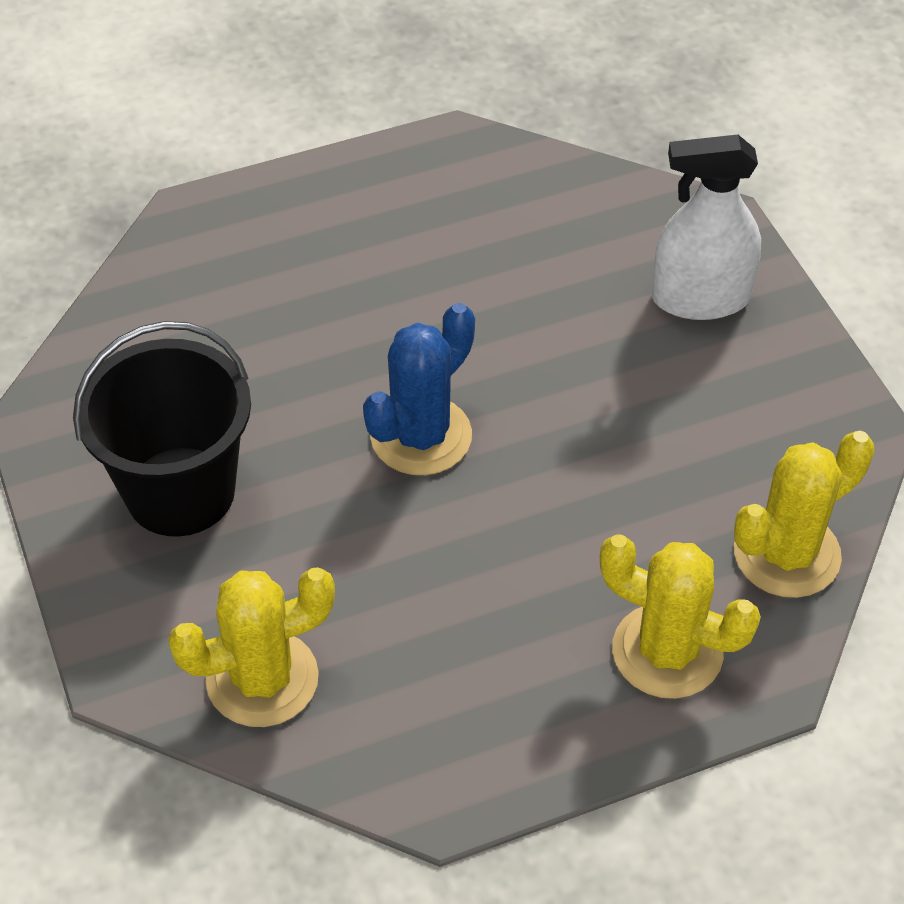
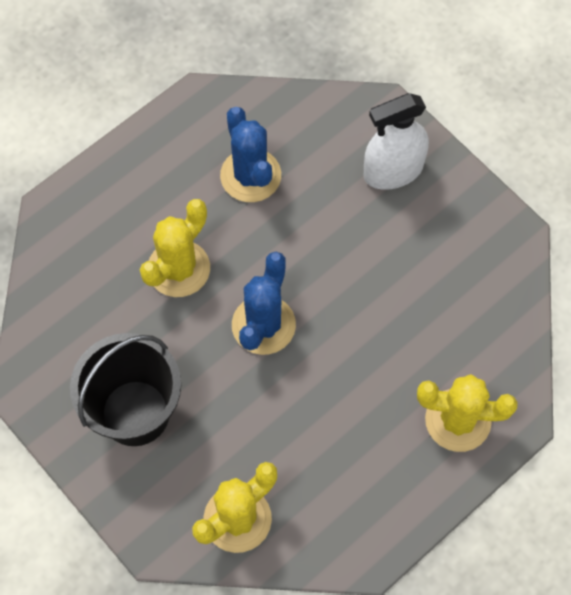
camera: 20 degrees left, 15 degrees up
(487, 249) = (250, 176): none -> blue cactus
(786, 554) = (502, 333): yellow cactus -> yellow cactus (178, 269)

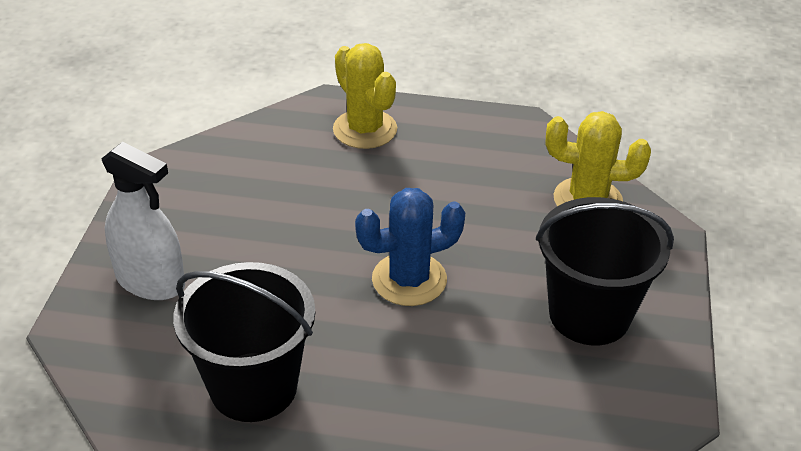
camera: 130 degrees left, 25 degrees down
(178, 269) = (419, 377): yellow cactus -> none
(250, 176) = (253, 386): blue cactus -> black bucket

